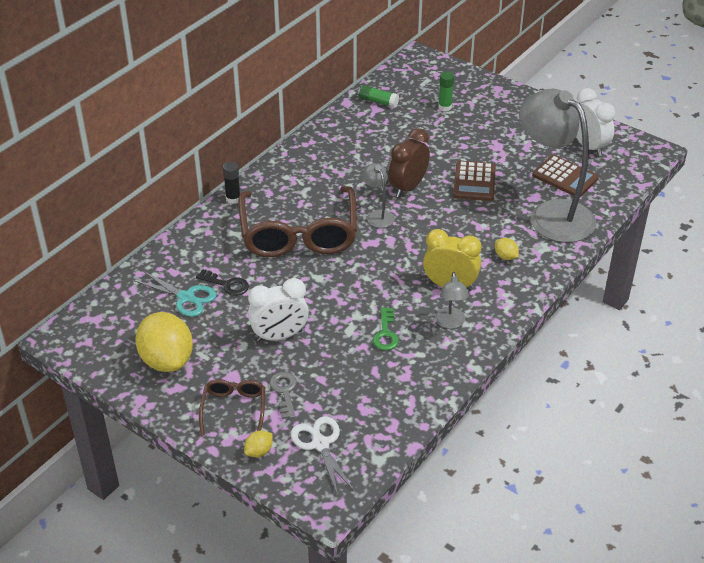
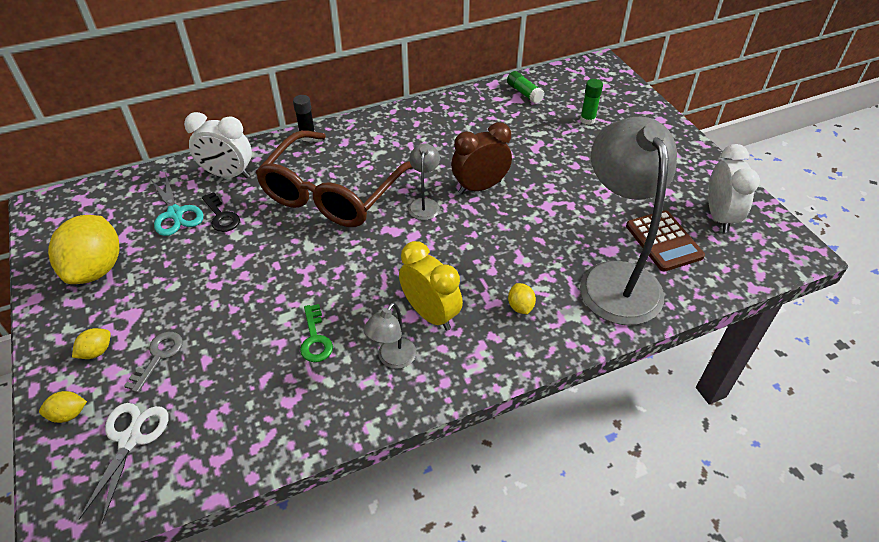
camera: 30 degrees right, 5 degrees up
(234, 409) = (97, 351): brown glasses -> yellow lemon
(279, 336) = (214, 291): white clock -> white clock (228, 174)
(385, 333) = (315, 339): green key -> green key turned 45 degrees counterclockwise
(474, 182) = (555, 207): brown calculator -> none

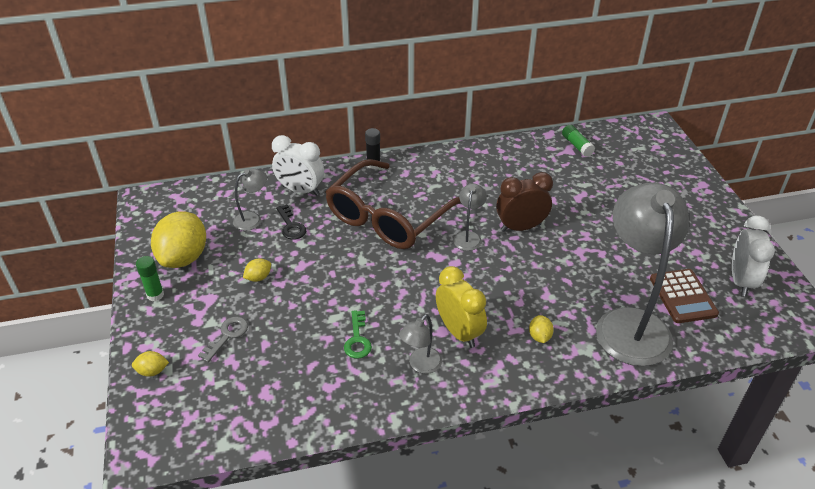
camera: 10 degrees right, 5 degrees down
(97, 351) = (178, 325): yellow lemon -> yellow lemon (258, 277)
(130, 439) = (198, 398): white scissors -> none
(175, 213) = (253, 219): turquoise scissors -> grey lamp
(587, 120) = (632, 177): green glue stick -> green glue stick (155, 295)

